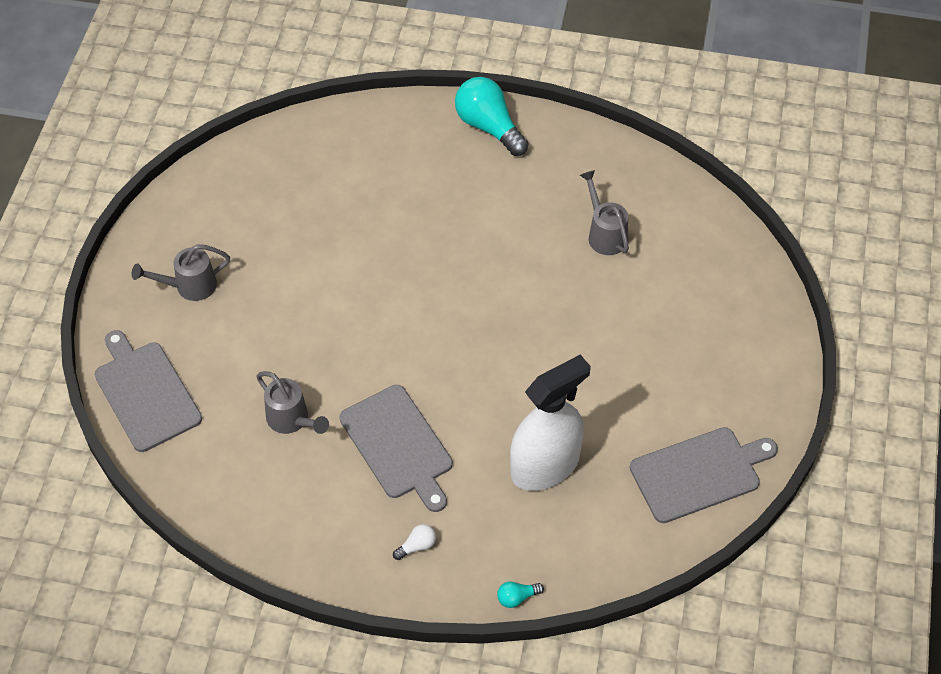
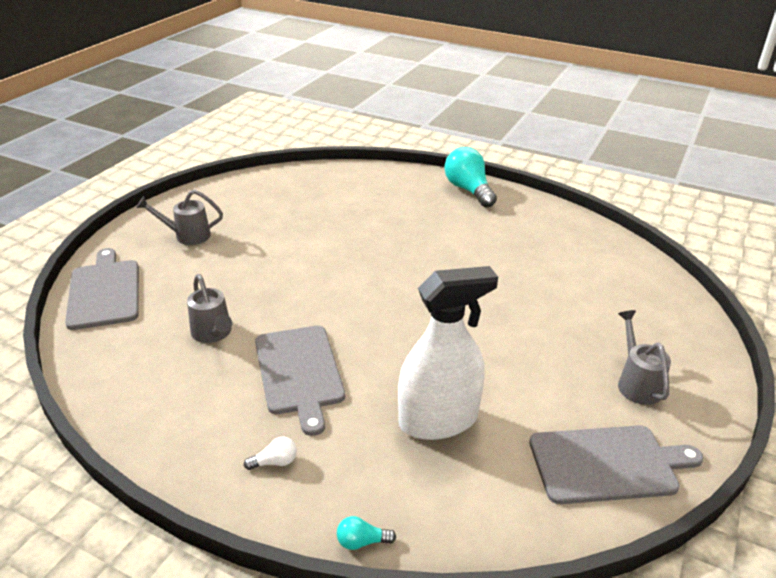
camera: 15 degrees right, 20 degrees down
(604, 234) = (547, 264): grey watering can -> grey watering can (637, 383)

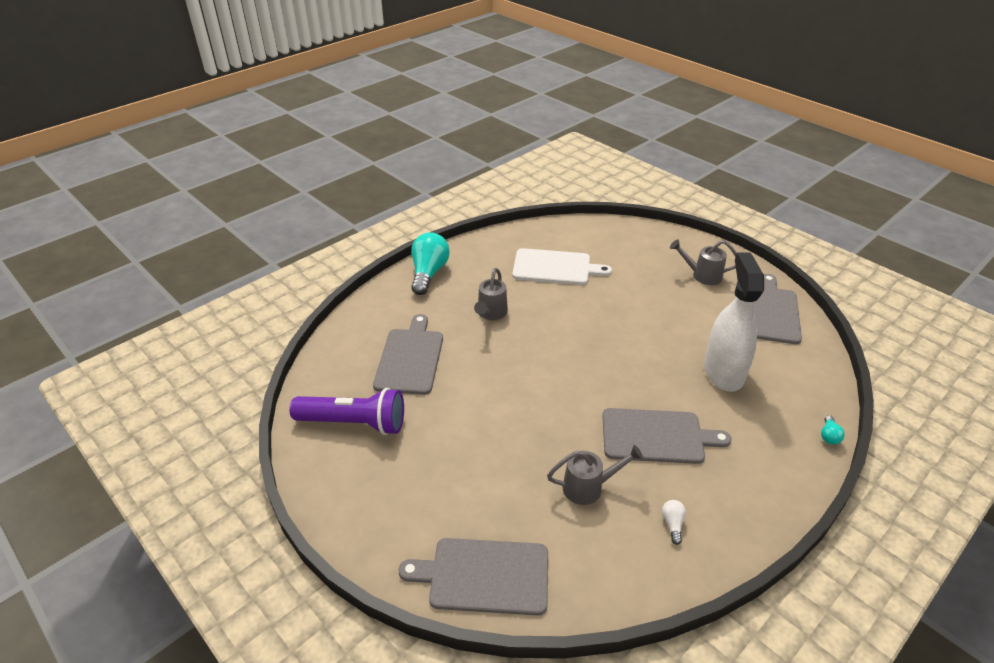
camera: 70 degrees left, 5 degrees up
(187, 235) = (402, 489): grey watering can -> grey watering can (491, 313)
(251, 199) = (354, 423): none -> purple flashlight
(275, 462) = (755, 468): white light bulb -> white light bulb (672, 524)
(341, 206) = (410, 358): none -> grey cutting board
(468, 190) = (428, 273): turquoise light bulb -> turquoise light bulb turned 105 degrees clockwise
(544, 260) = (555, 267): none -> white cutting board

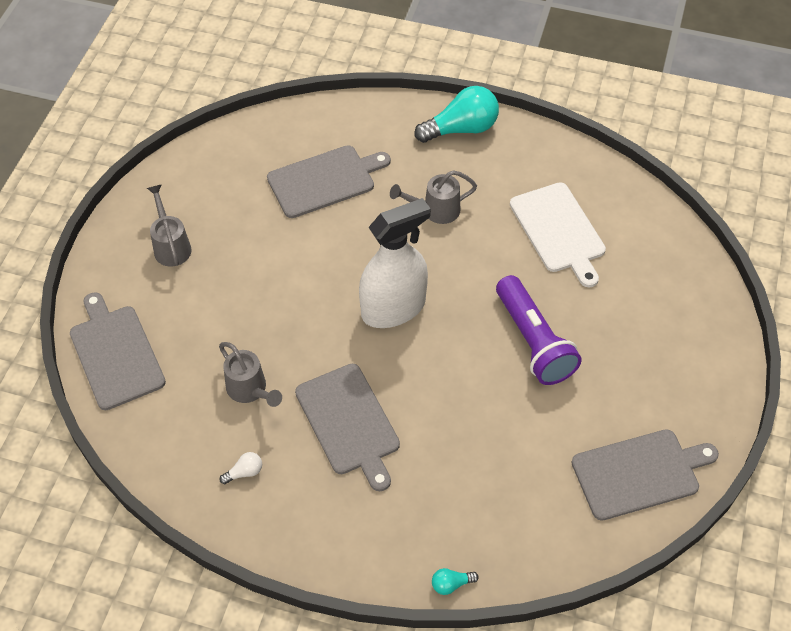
camera: 60 degrees right, 15 degrees up
(354, 423) = (219, 185): purple flashlight -> purple flashlight (533, 341)
(702, 275) = (660, 380): grey watering can -> grey watering can (171, 246)
(723, 372) = (489, 454): white spray bottle -> white spray bottle (393, 308)

